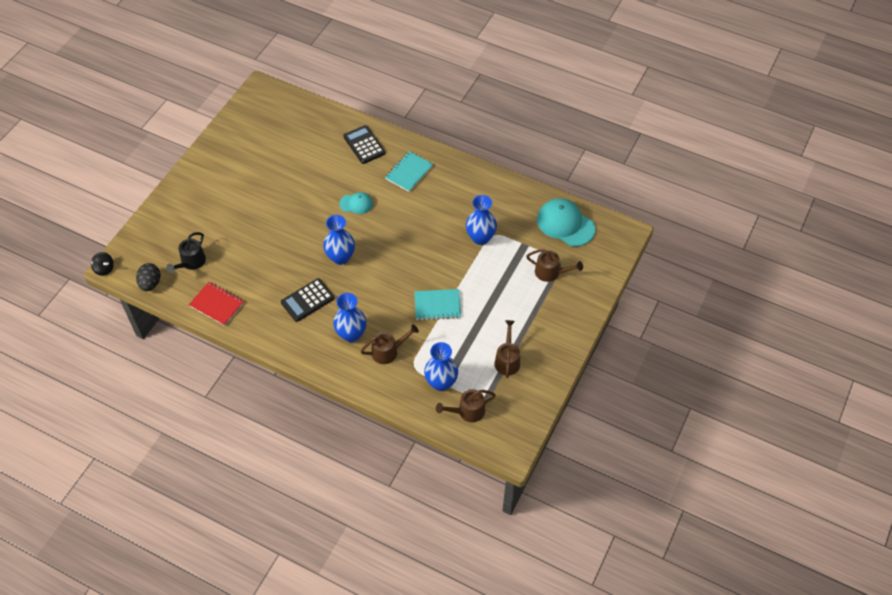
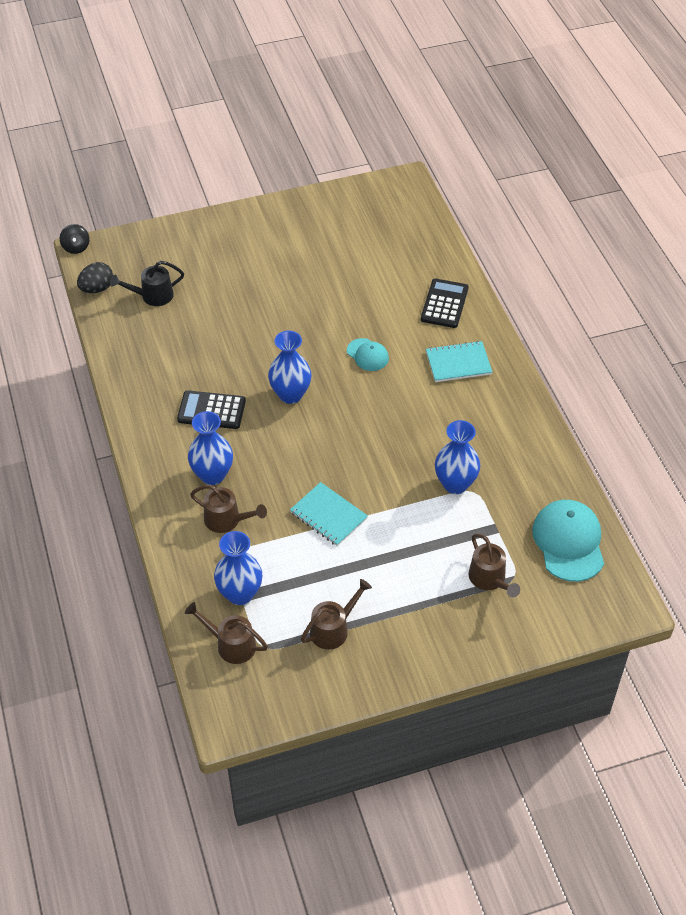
camera: 45 degrees right, 5 degrees down
(217, 304) = (128, 351): red notebook -> none

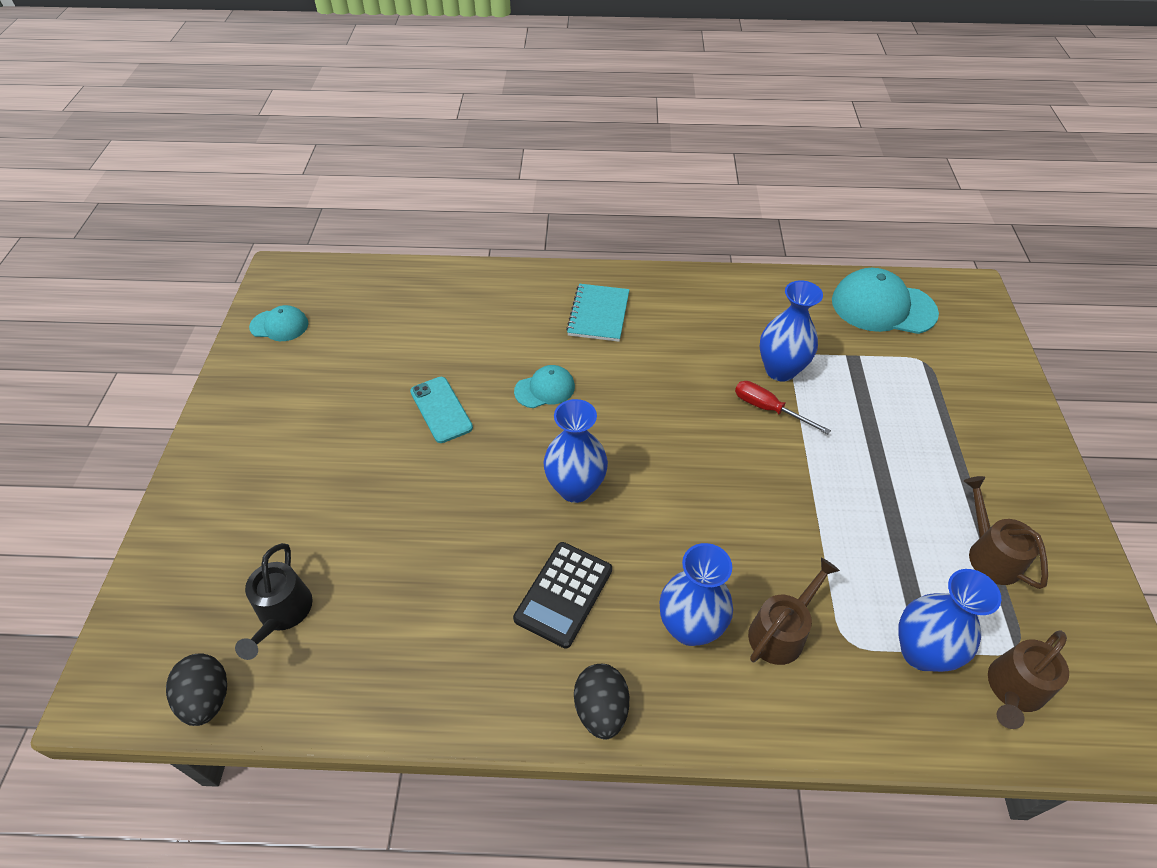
camera: 70 degrees left, 0 degrees up
(76, 247) = (82, 709): black spinning top -> none
(147, 446) = (601, 709): none -> black egg
(323, 309) = (441, 410): none -> turquoise phone
(328, 515) = (800, 505): turquoise notebook -> none
(356, 203) = (279, 325): none -> turquoise cap
(410, 483) = (768, 409): none -> red screwdriver
(444, 304) = (501, 299): black calculator -> none
(490, 579) = (926, 382): brown watering can -> none

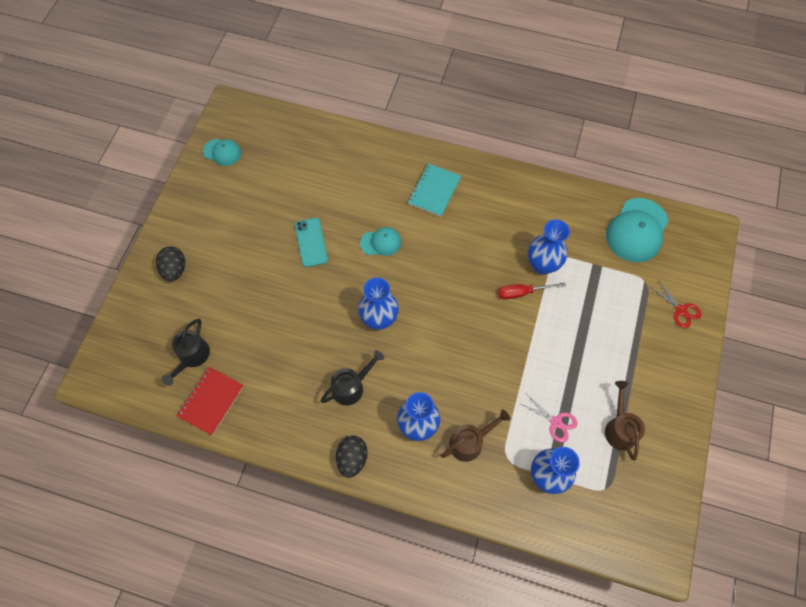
camera: 15 degrees right, 15 degrees up
(207, 698) = (145, 396): black egg -> black egg (175, 270)
(330, 677) = (211, 401): none -> red notebook
(564, 594) = (351, 386): black calculator -> black watering can
(768, 409) = (522, 292): red screwdriver -> red screwdriver turned 60 degrees counterclockwise
(883, 307) = (637, 230): turquoise cap -> turquoise cap turned 90 degrees counterclockwise
(895, 569) = (556, 422): none -> pink scissors
(987, 385) = (680, 310): none -> red scissors
(1012, 690) = (590, 512): brown watering can -> none

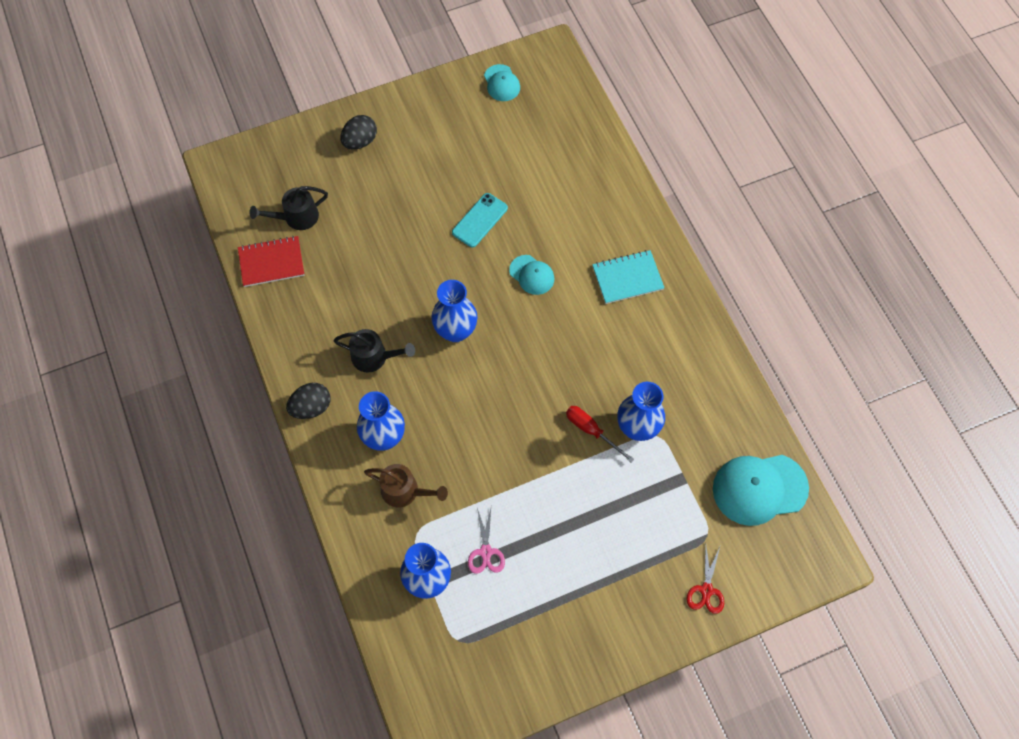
camera: 50 degrees right, 0 degrees up
(619, 428) = (528, 613): brown watering can -> none

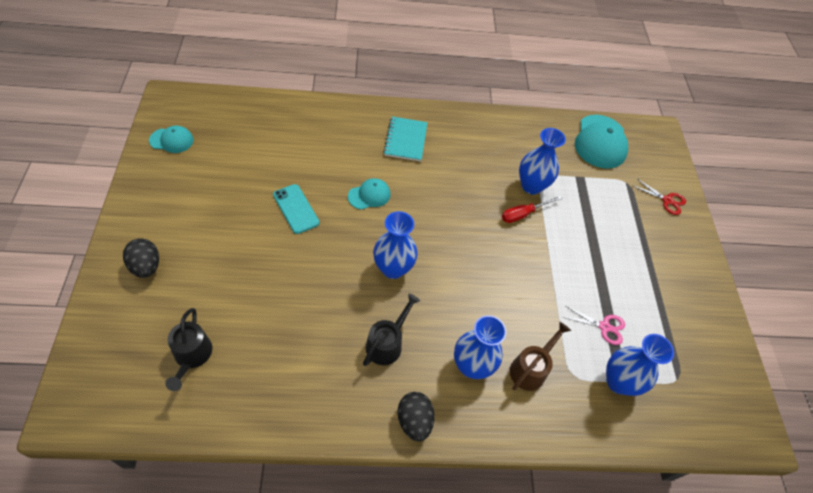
camera: 75 degrees left, 10 degrees down
(271, 262) = (229, 400): red notebook -> none

